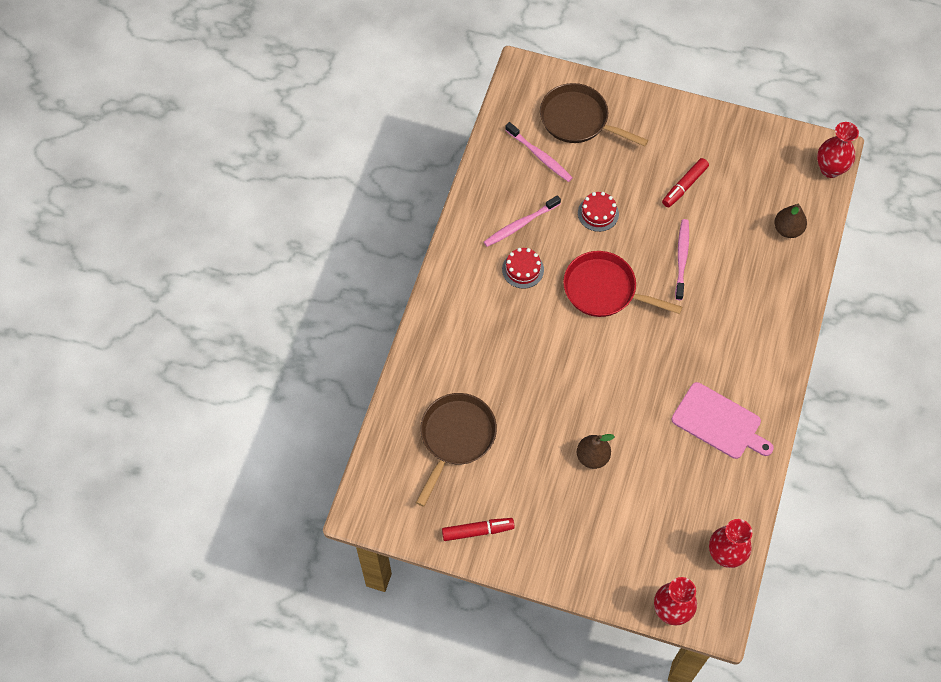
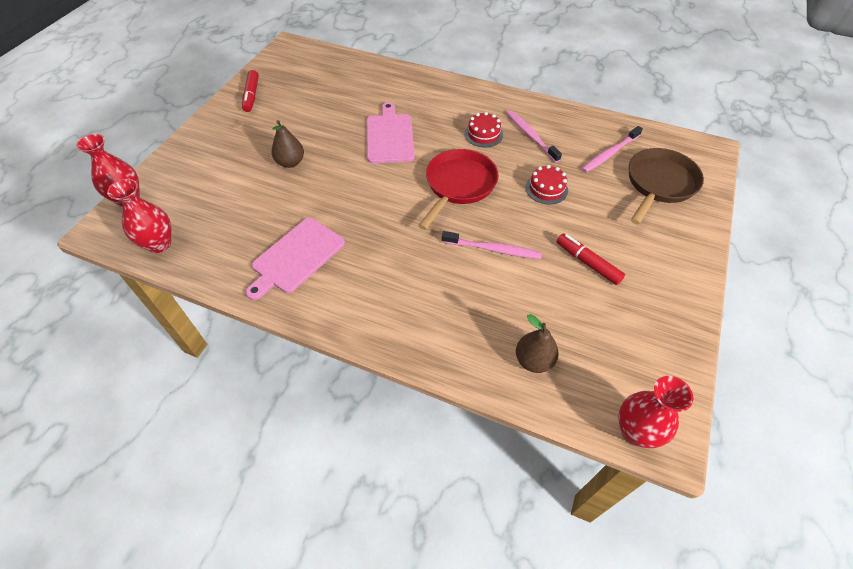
camera: 95 degrees right, 10 degrees down
(455, 438) = (332, 89): brown pan -> none
(537, 362) = (390, 136): none -> pink cutting board

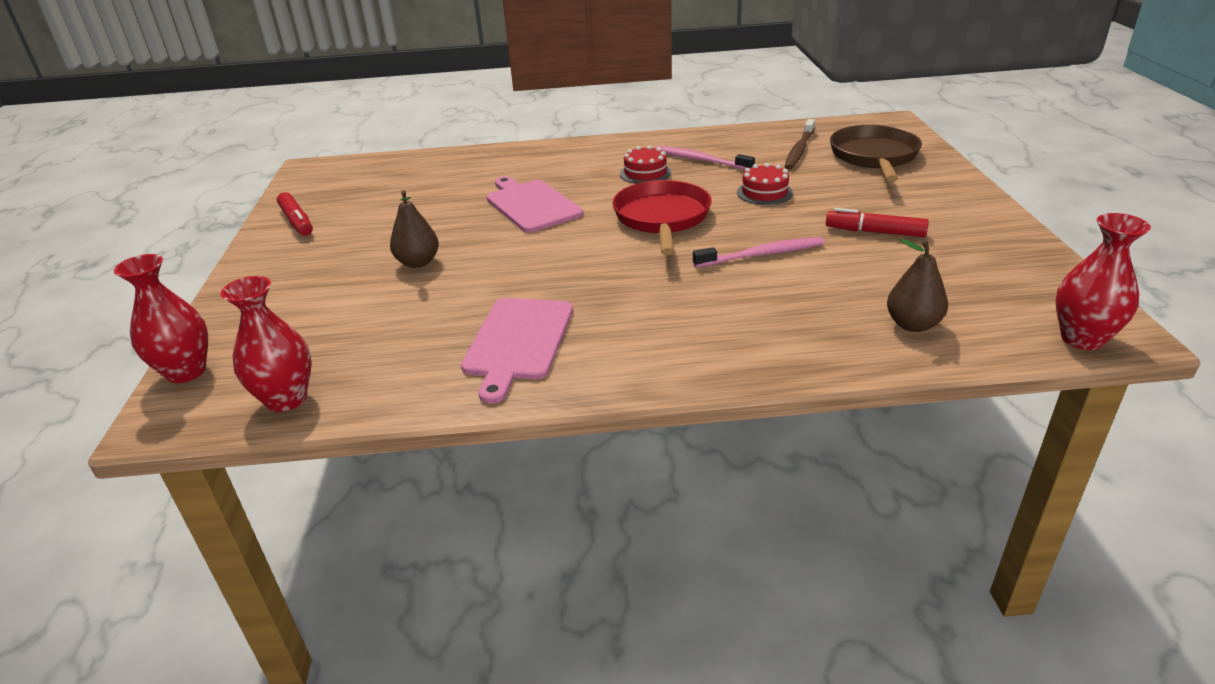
camera: 25 degrees left, 20 degrees down
(609, 154) = (799, 150): pink toothbrush -> brown toothbrush

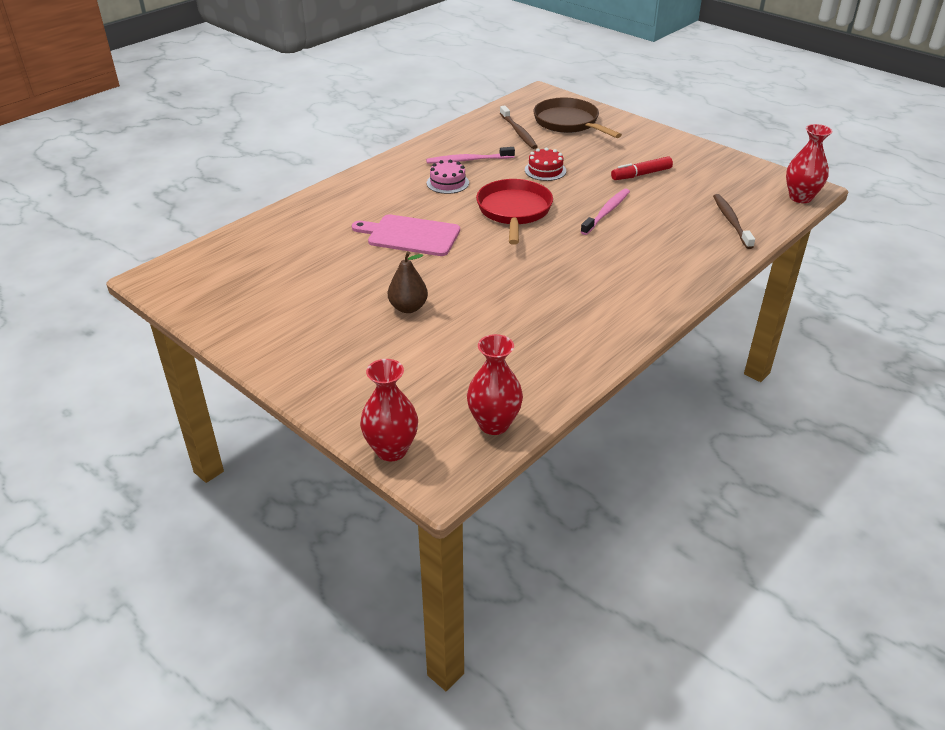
camera: 45 degrees left, 5 degrees up
(297, 221) = (244, 322): red marker -> none
(517, 342) = (565, 323): pink cutting board -> none
(645, 173) = (447, 183): red cake -> pink cake
(662, 218) = (514, 211): red pan -> red pan turned 45 degrees clockwise
(913, 325) = (731, 221): brown pear -> brown toothbrush

